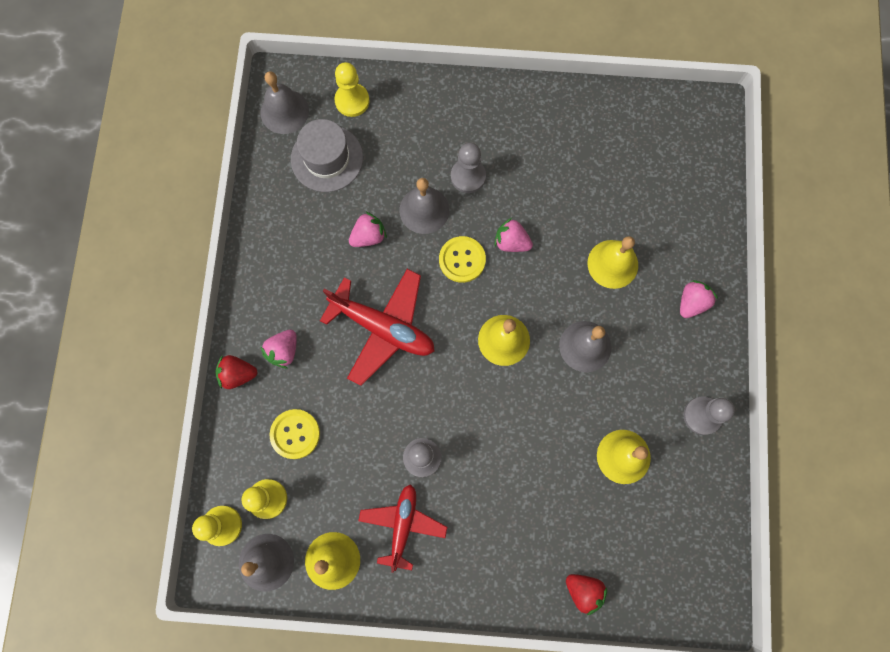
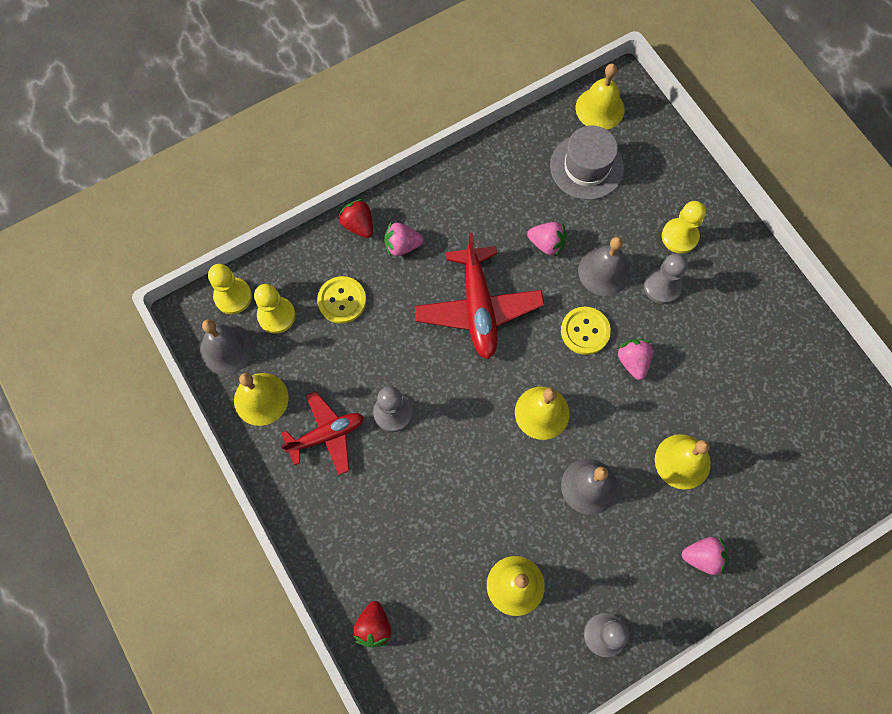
camera: 55 degrees right, 5 degrees down
(284, 111) = (600, 108): grey bell -> yellow bell
(352, 101) = (651, 152): yellow pawn -> yellow pawn (679, 236)

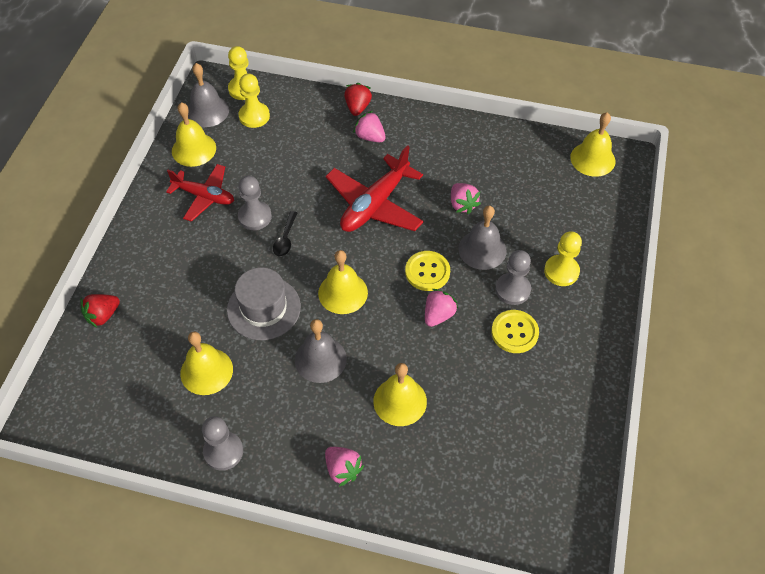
camera: 45 degrees right, 15 degrees down
(342, 300) = (299, 137): yellow button -> yellow button (514, 332)
(442, 409) = (285, 239): none -> black spoon
(586, 167) = (543, 184): grey hat -> grey hat (264, 308)

